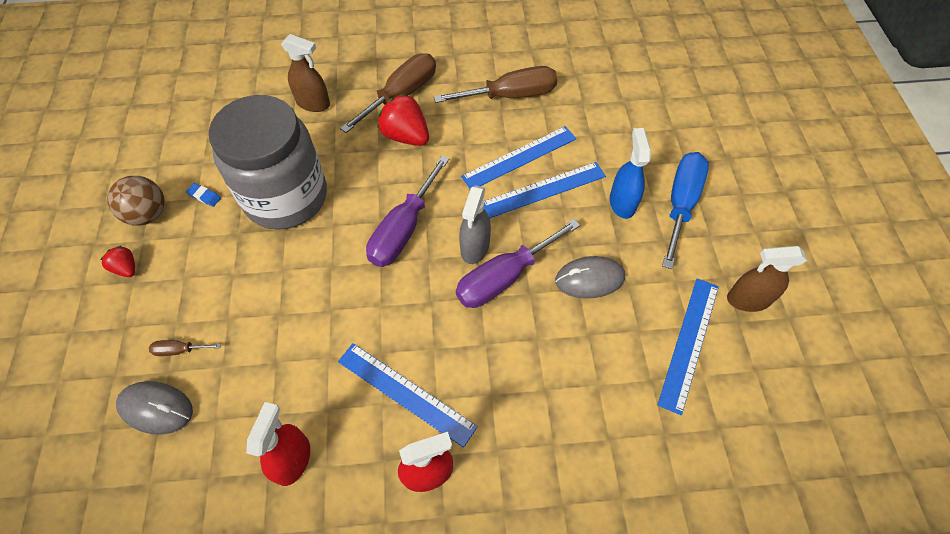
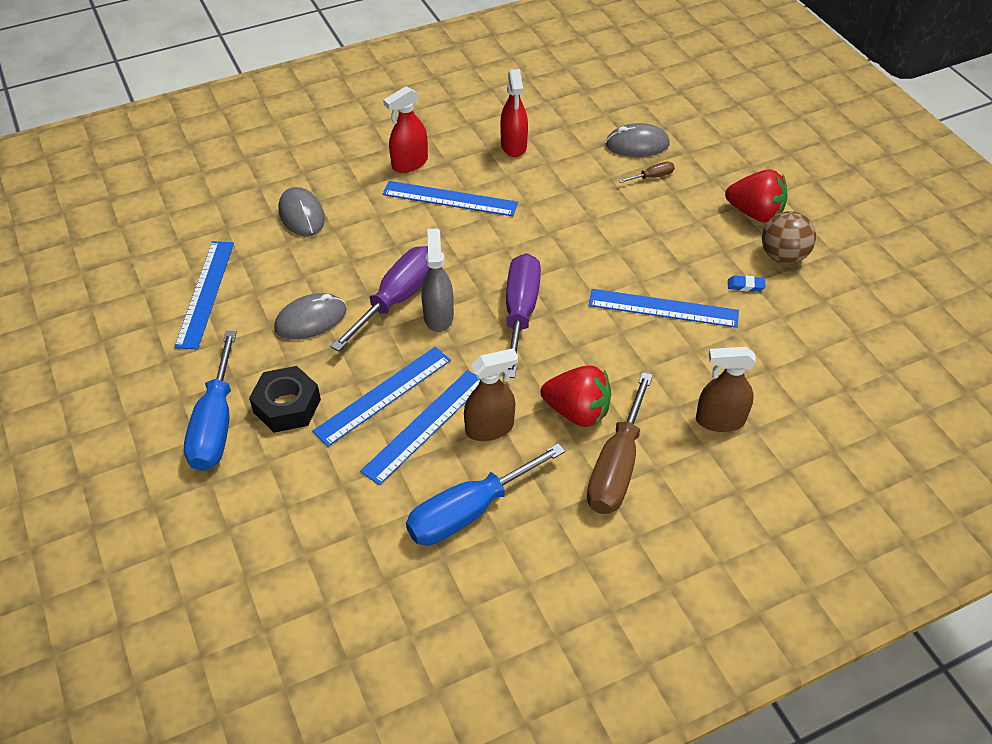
camera: 160 degrees right, 10 degrees down
(126, 268) = (755, 213): red strawberry -> red strawberry, size x1.86
(286, 197) = (663, 308): grey jar -> blue ruler
(510, 95) = (469, 511): brown screwdriver -> blue screwdriver
(576, 425) = (302, 215): none -> grey mouse
(622, 203) = (287, 406): blue spray bottle -> black nut
(748, 299) = (143, 344): brown spray bottle -> brown spray bottle (490, 428)

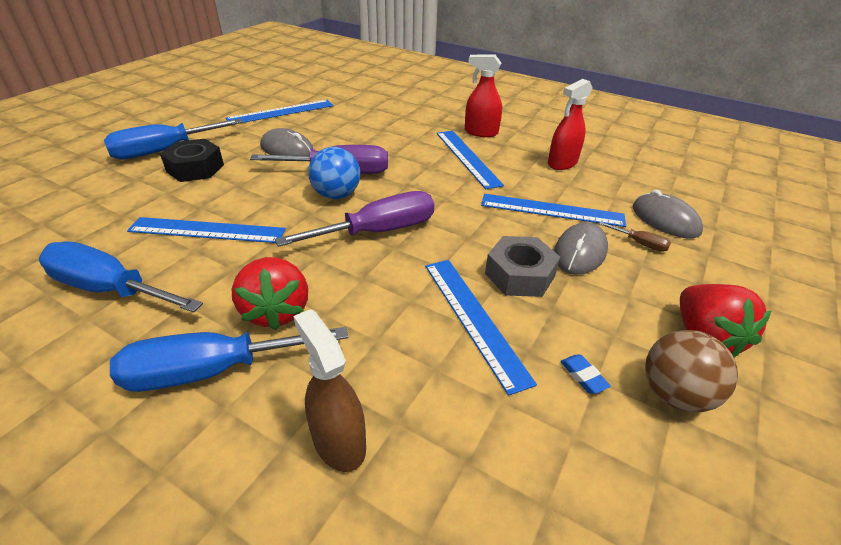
camera: 55 degrees right, 10 degrees down
(302, 215) = (382, 116): grey mouse -> grey mouse (580, 252)
(383, 395) = (230, 200): blue ruler -> blue ruler (552, 210)
(438, 316) = (336, 195): grey spray bottle -> blue ball
(490, 428) = (223, 264): brown spray bottle -> none
(616, 466) = (211, 371): brown screwdriver -> blue screwdriver
(637, 260) = (519, 275): none -> grey nut

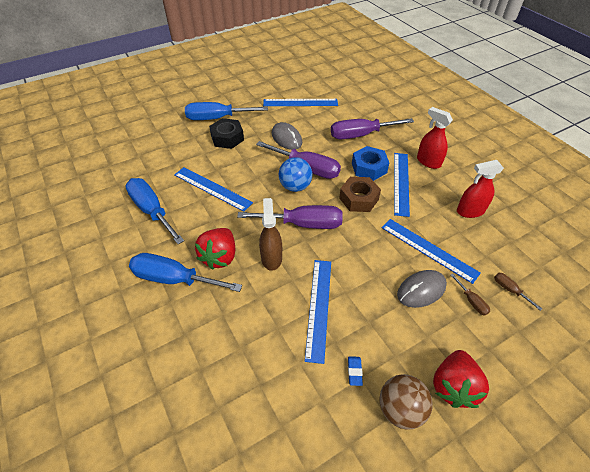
camera: 30 degrees right, 10 degrees up
(339, 441) = (209, 344): brown spray bottle -> brown spray bottle (271, 258)
(383, 126) = (360, 135): none -> purple screwdriver
(418, 153) = (369, 168): none -> blue nut
(430, 185) = (359, 199): none -> brown nut
(519, 275) = (367, 290): grey nut -> none
(665, 220) = (509, 290): grey mouse -> brown screwdriver

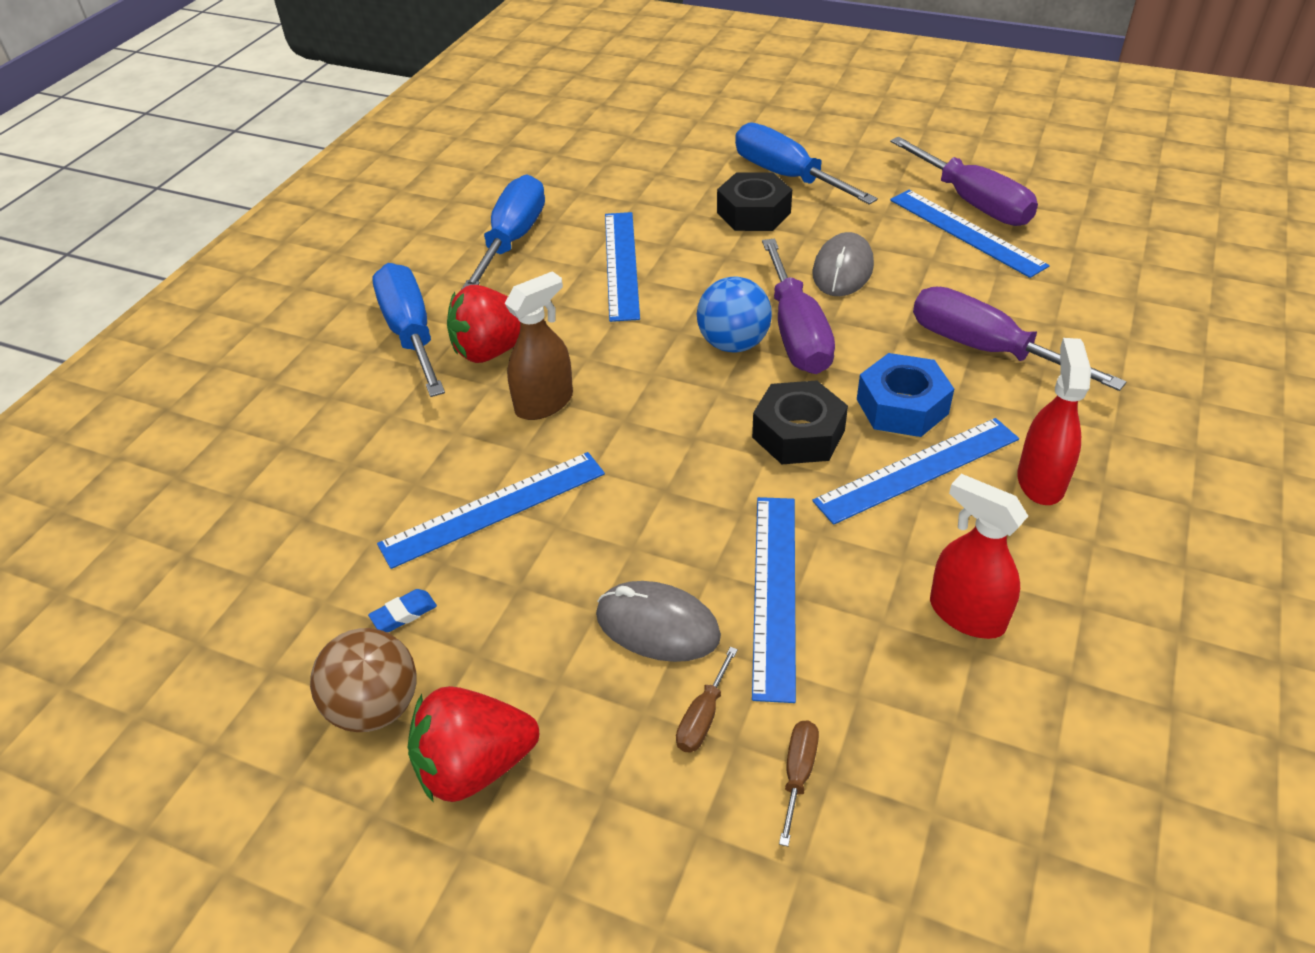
camera: 55 degrees right, 5 degrees down
(303, 224) = (655, 399): purple screwdriver -> purple screwdriver (972, 203)
(359, 199) = (798, 434): brown nut -> black nut

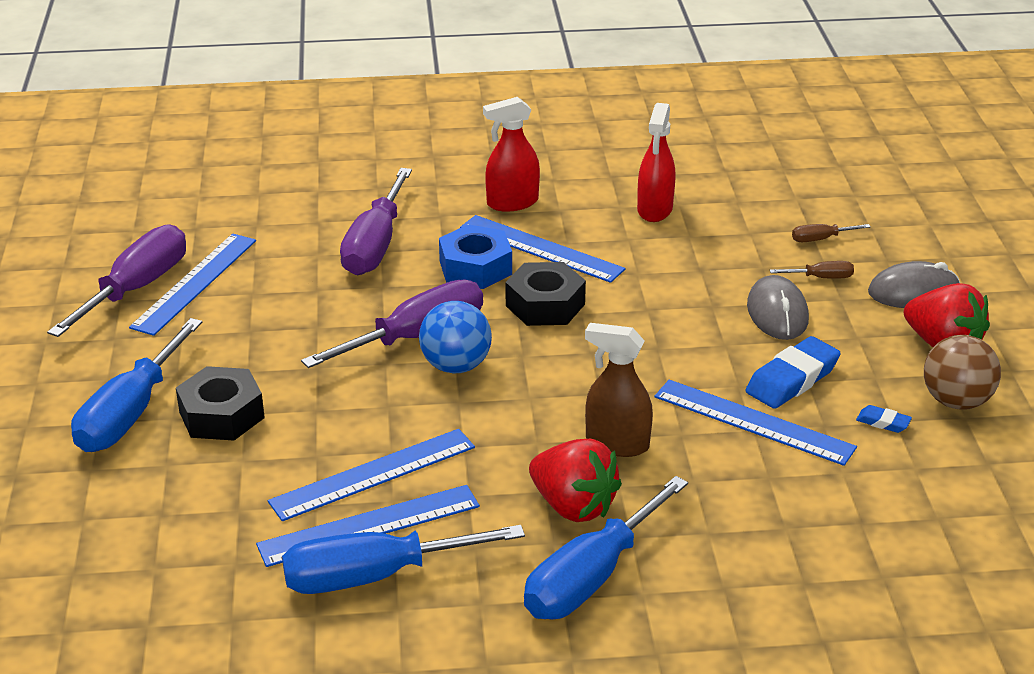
camera: 120 degrees left, 10 degrees down
(531, 574) = (792, 379): none -> blue eraser
(774, 592) = (705, 277): blue ruler -> blue ruler (369, 525)
(843, 270) = (300, 335): grey mouse -> grey mouse (913, 292)

